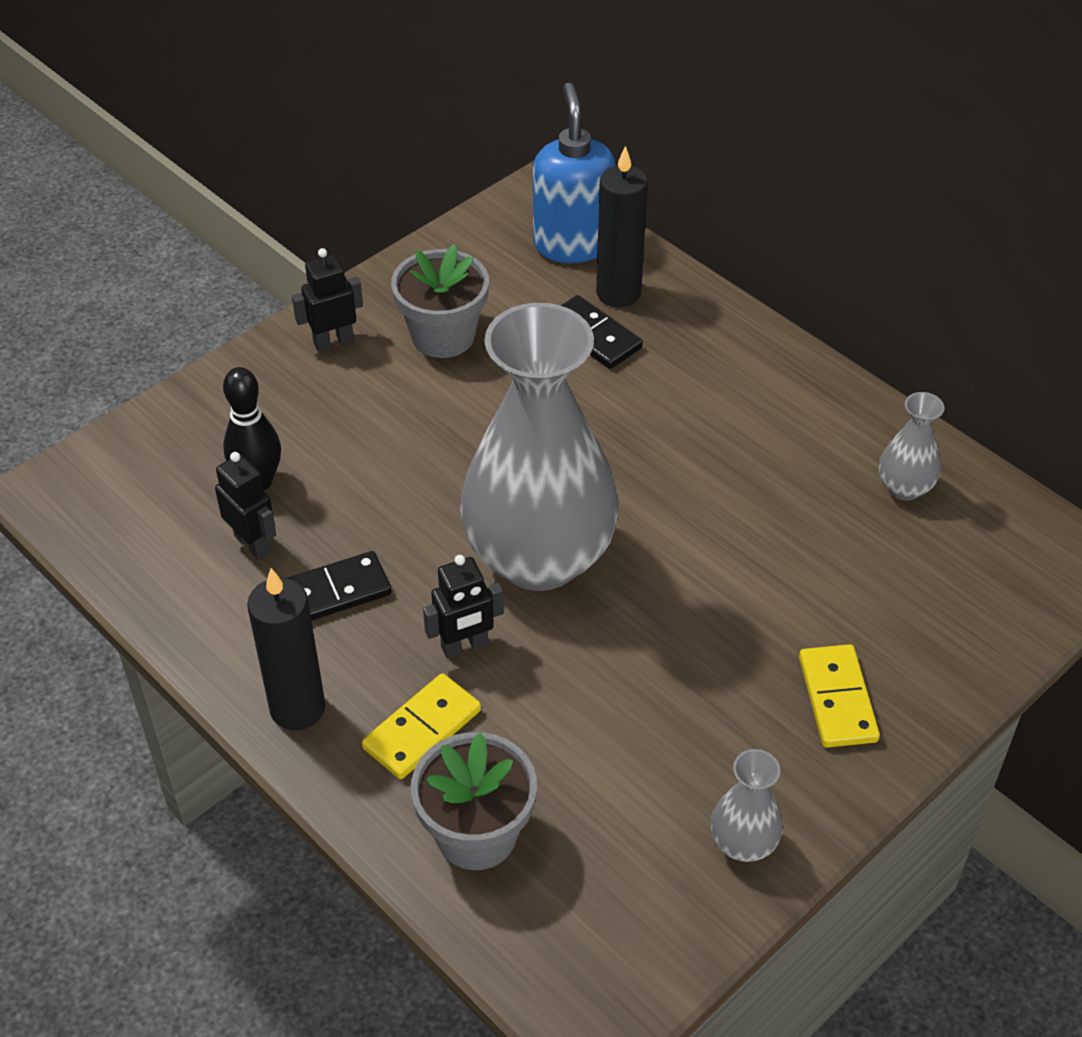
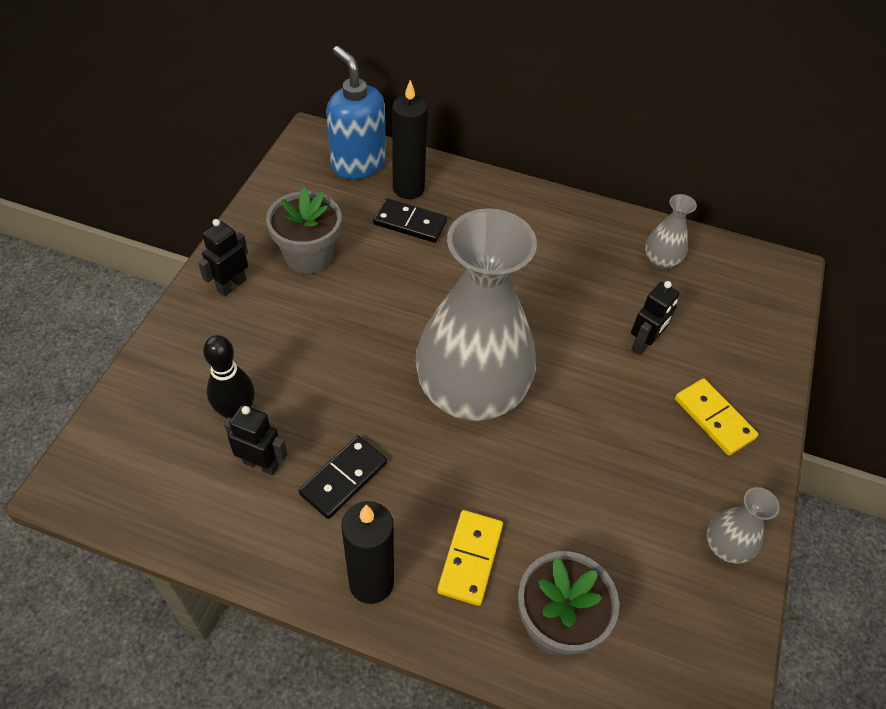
camera: 30 degrees left, 5 degrees up
(465, 646) = (461, 481): black robot -> black robot (643, 344)

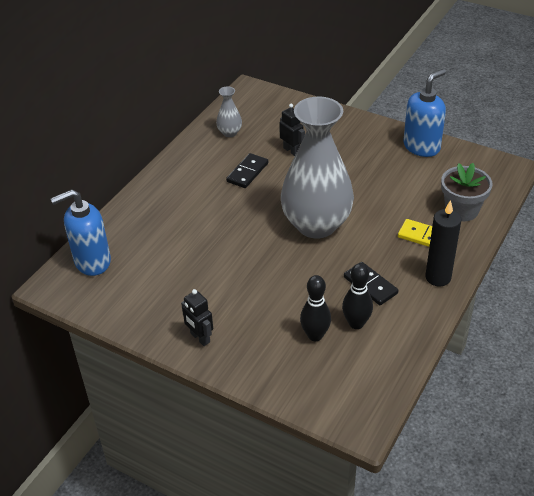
camera: 75 degrees left, 10 degrees down
(261, 464) = (356, 323): black robot -> black bowling pin
(308, 256) = (181, 294): grey flower pot -> none
(408, 188) = (128, 236): black candle -> none
(410, 223) = (164, 238): black domino -> black domino (247, 172)
(714, 418) = (346, 135): yellow domino -> none
(725, 547) = (421, 147): grey vase -> blue soap dispenser

